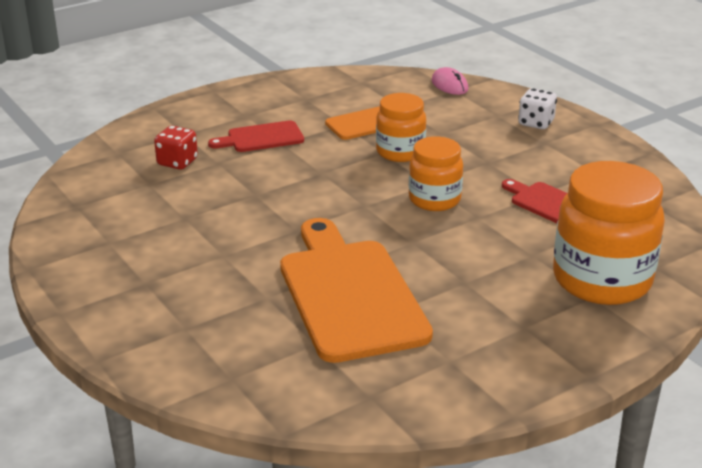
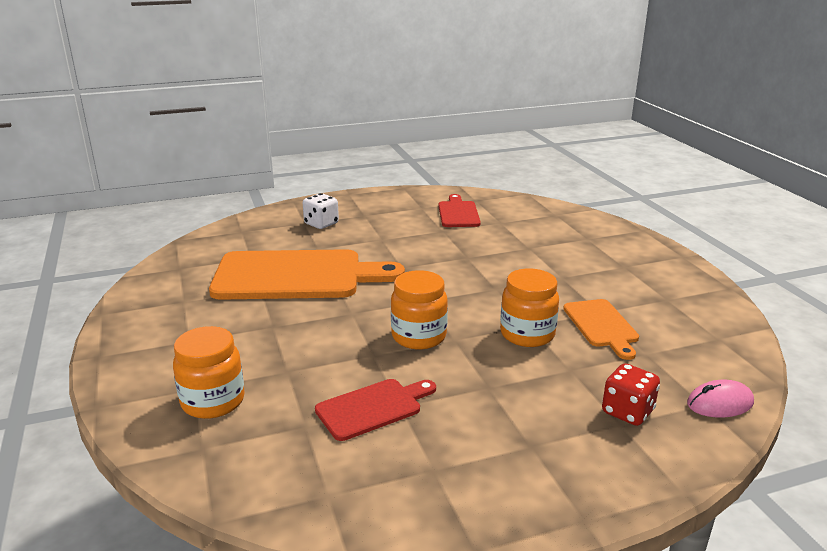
camera: 105 degrees right, 5 degrees down
(177, 162) = (533, 233): red dice -> red dice (627, 412)
(261, 138) = (573, 268): red cutting board -> red cutting board (458, 213)
(536, 123) = (592, 453): white dice -> white dice (321, 224)
(601, 280) = (213, 401): orange jar -> orange jar, size x0.59

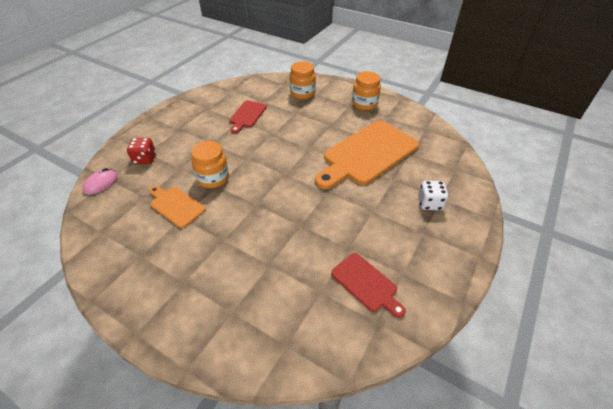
camera: 140 degrees right, 20 degrees up
(419, 336) = (263, 151): orange jar -> orange jar (364, 104)

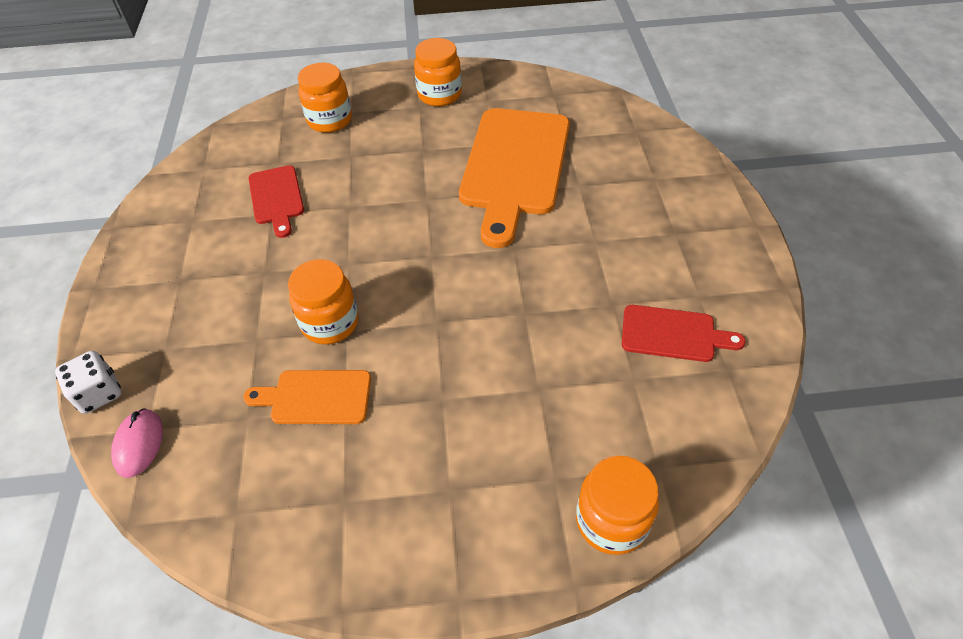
camera: 35 degrees left, 5 degrees up
(145, 159) = (175, 360): red dice -> none
(235, 353) = (611, 521): none -> orange jar
(429, 203) = (649, 192): white dice -> white dice (99, 393)

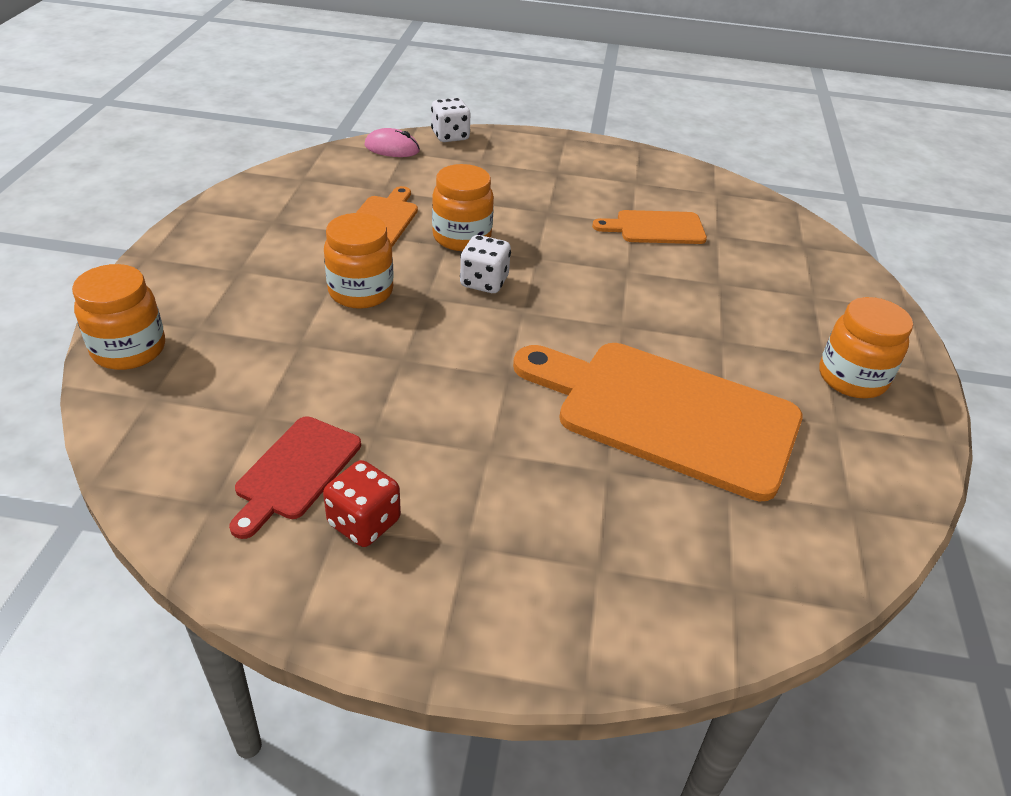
camera: 100 degrees right, 10 degrees down
(276, 198) = (655, 228): red cutting board -> orange cutting board
(330, 120) = (795, 277): orange jar -> orange jar (361, 292)
(399, 289) = (484, 282): none -> white dice
(690, 283) = (364, 522): none -> red dice

